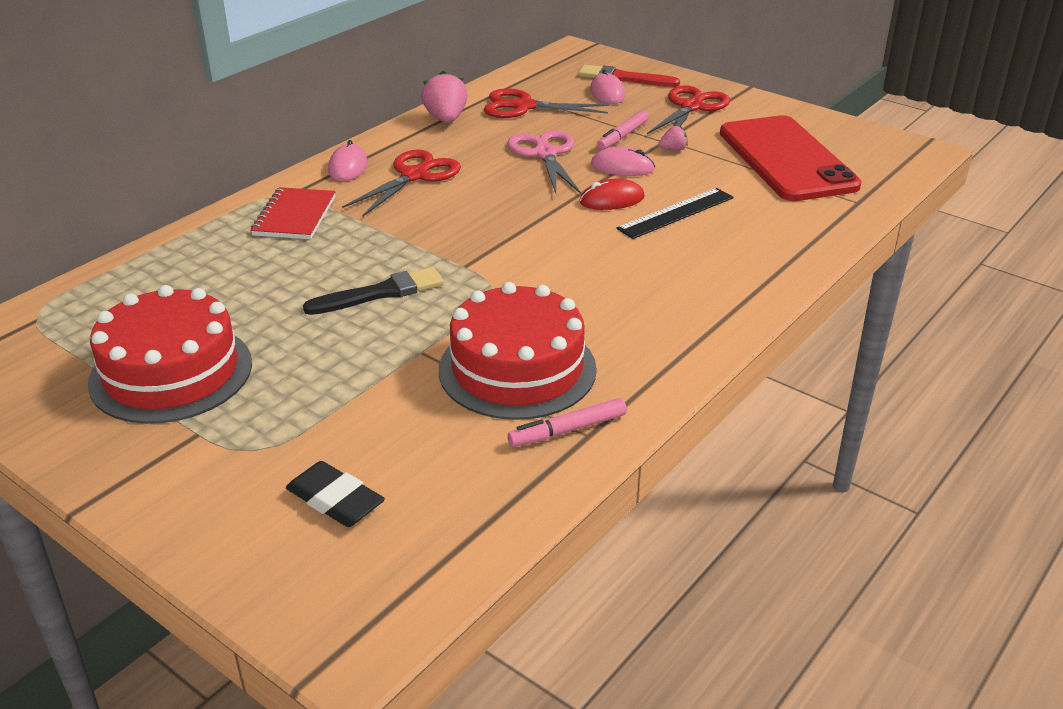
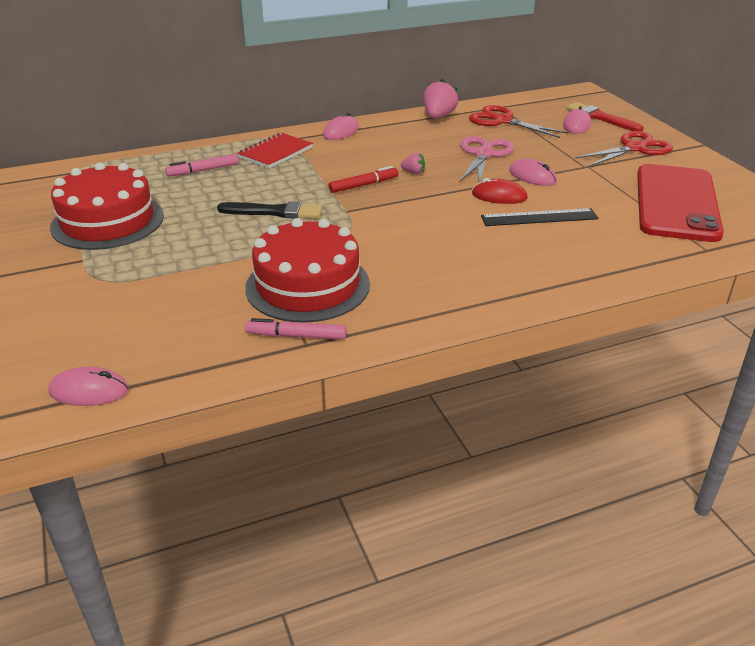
camera: 30 degrees right, 0 degrees up
(335, 500) = (109, 325): black eraser -> none
(403, 584) = (89, 391): none -> pink mouse
(414, 176) = (377, 147): red scissors -> none
(450, 228) = (363, 185): none -> red marker
(623, 136) = (556, 156): pink marker -> pink marker (203, 170)
(673, 149) = (586, 174): pink strawberry -> pink strawberry (413, 172)

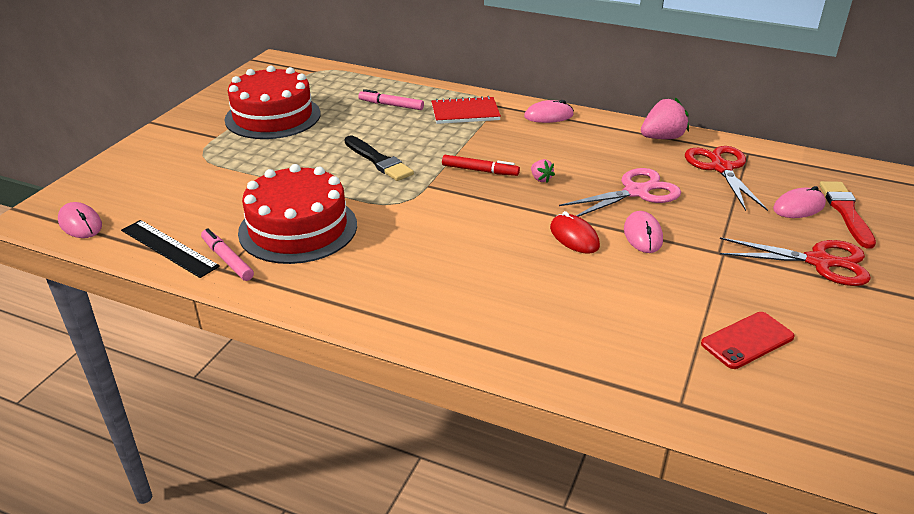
camera: 45 degrees right, 0 degrees up
(539, 217) = (571, 275): black ruler -> black ruler (169, 248)
(676, 203) = (747, 340): red phone -> red phone, size x0.47

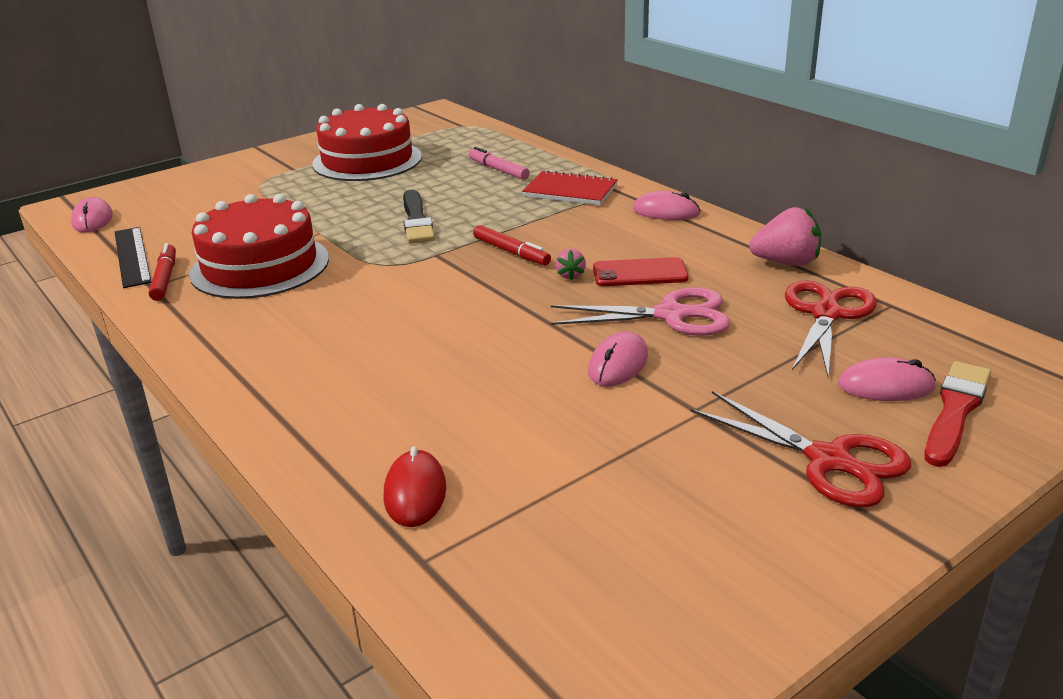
camera: 30 degrees right, 5 degrees down
(227, 260) = (165, 278): pink marker -> red marker
(574, 237) = (531, 344): red mouse -> red mouse (415, 492)
(747, 340) = (599, 521): red phone -> red phone (640, 273)

